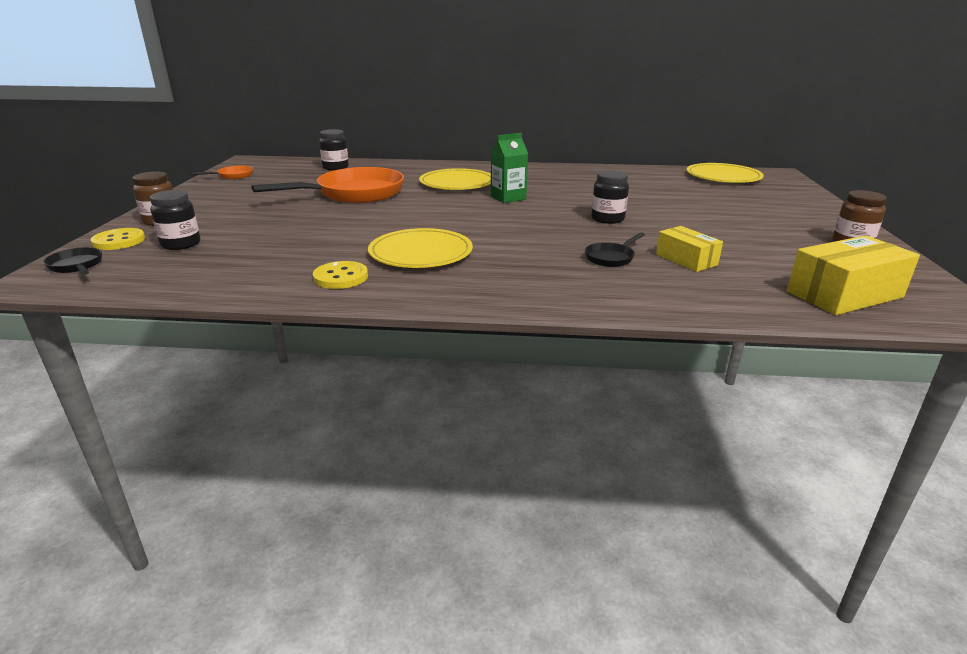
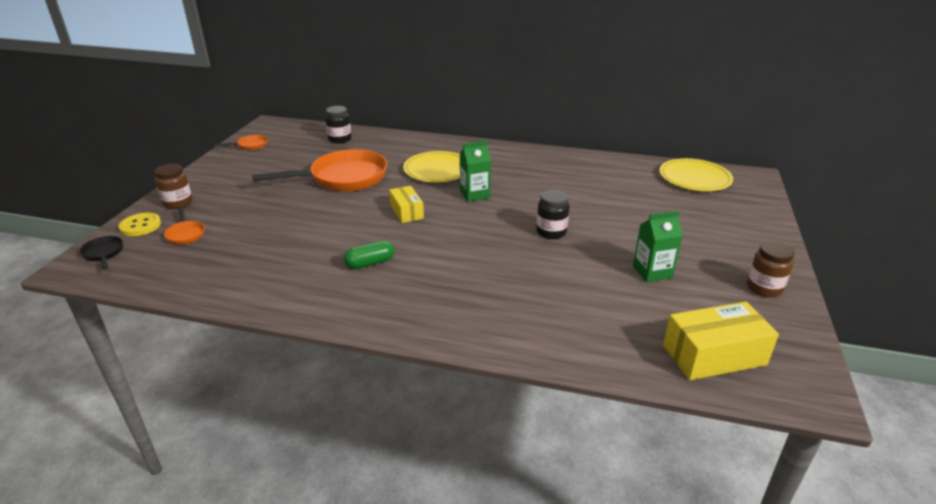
camera: 10 degrees right, 5 degrees up
(181, 244) = (185, 234): black jar -> orange pan
(341, 277) = (295, 287): yellow button -> none
(421, 253) = (370, 263): yellow plate -> green capsule
(611, 258) = (529, 285): black pan -> none
(686, 260) = (594, 294): yellow box -> yellow box (406, 212)
(732, 240) = (652, 272): none -> green carton

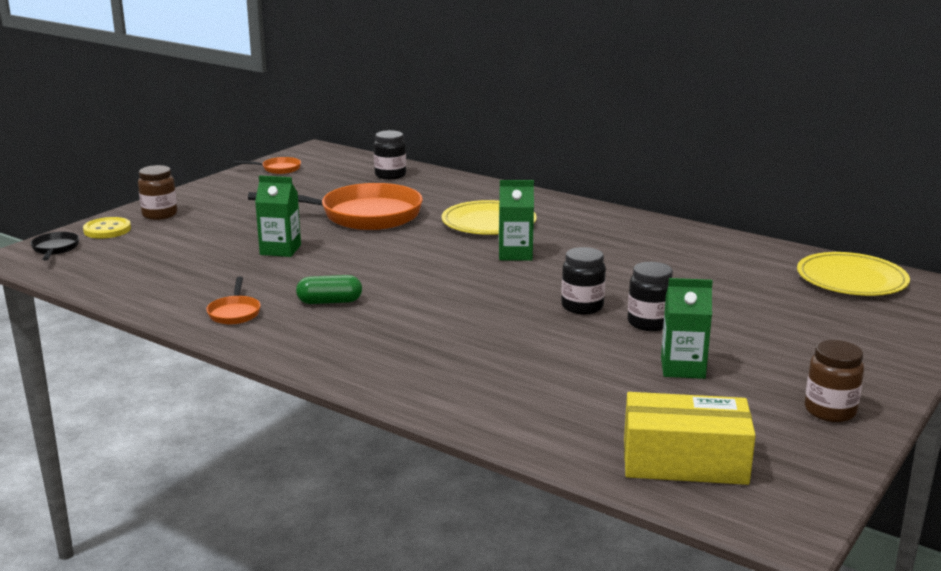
camera: 20 degrees right, 10 degrees down
(185, 234) = (148, 244): orange pan -> orange pan (234, 312)
(299, 220) = (280, 250): none -> green carton
(406, 212) = (413, 259): yellow box -> none
(603, 237) = (649, 323): none -> black jar

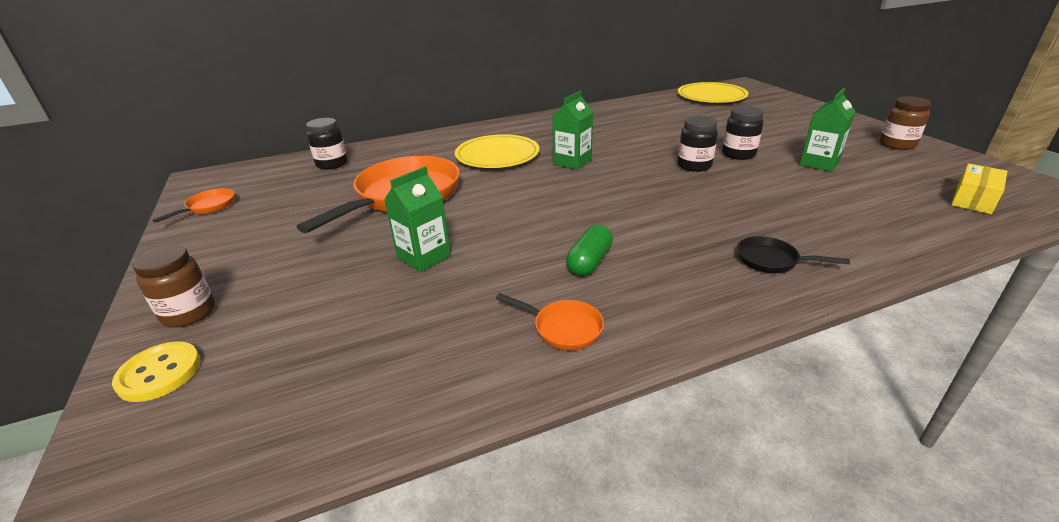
camera: 55 degrees left, 10 degrees up
(55, 249) = (139, 451): black pan -> black pan (771, 260)
(684, 461) = (973, 199): yellow box -> yellow box, size x0.62

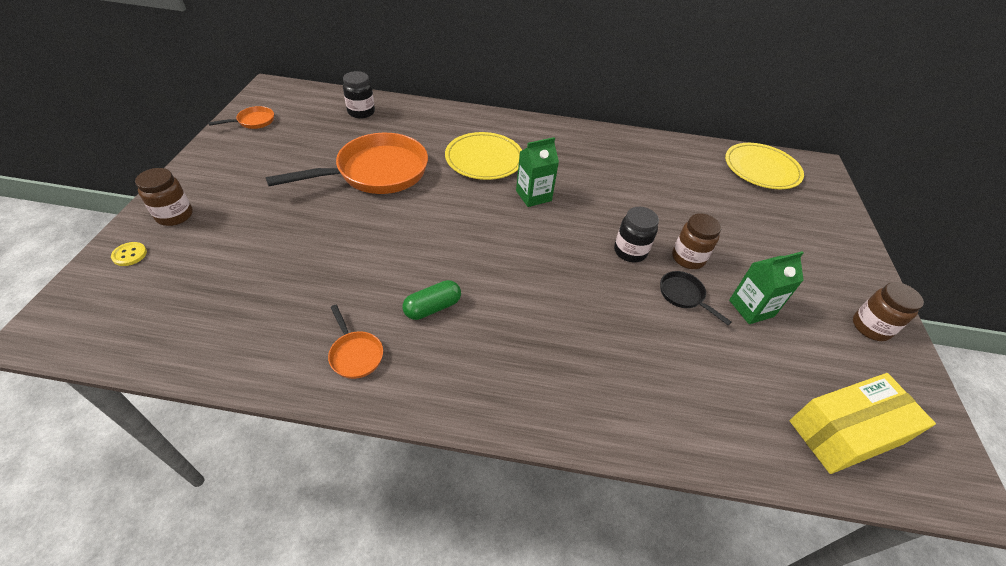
camera: 25 degrees right, 15 degrees up
(159, 373) = (129, 255): yellow button -> yellow button, size x0.63
(424, 257) = (334, 241): green carton -> none
(738, 154) = (688, 258): black jar -> brown jar
(771, 260) = (564, 385): black pan -> black pan (683, 295)
(973, 199) = (845, 432): yellow box -> yellow box, size x1.62

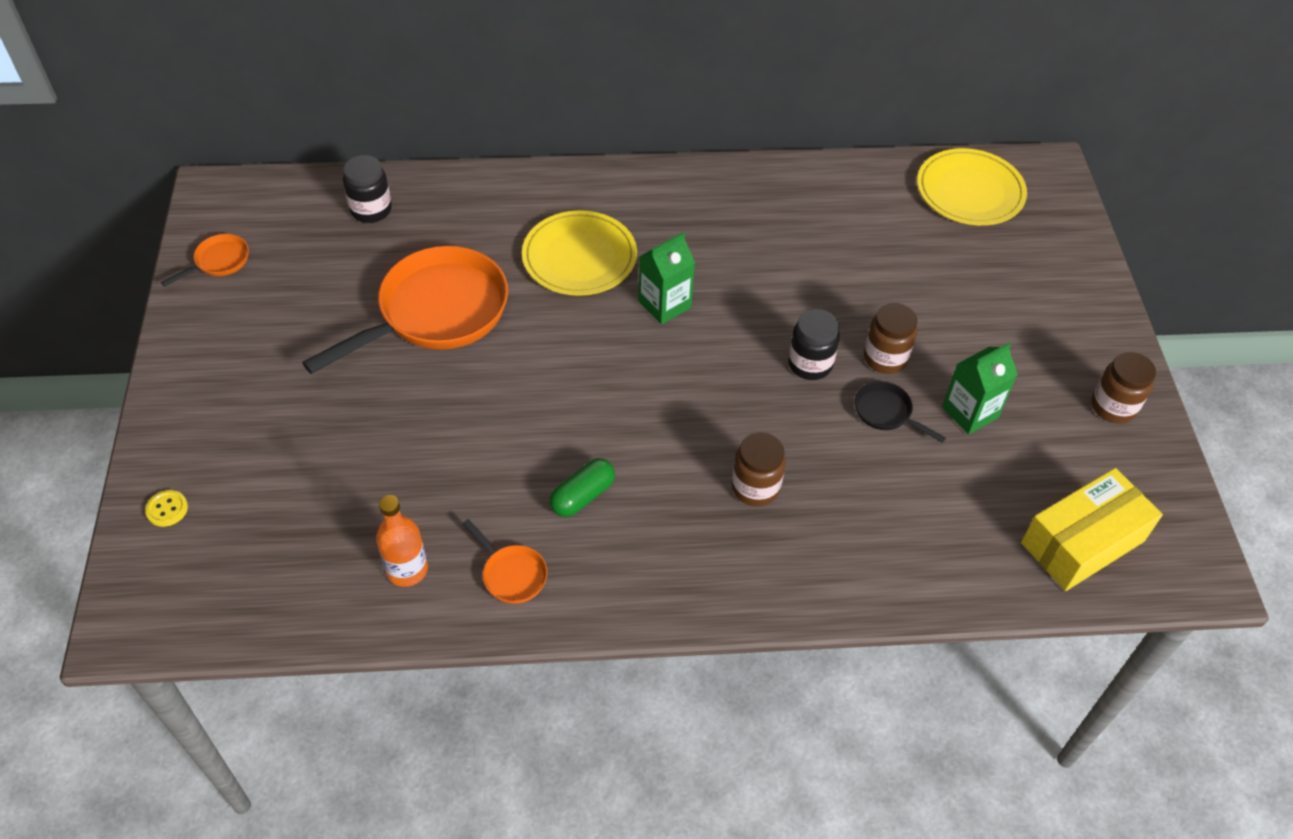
camera: 10 degrees left, 5 degrees up
(174, 215) = (192, 440): brown jar -> brown jar (755, 487)
(276, 333) = (407, 570): none -> orange bottle

